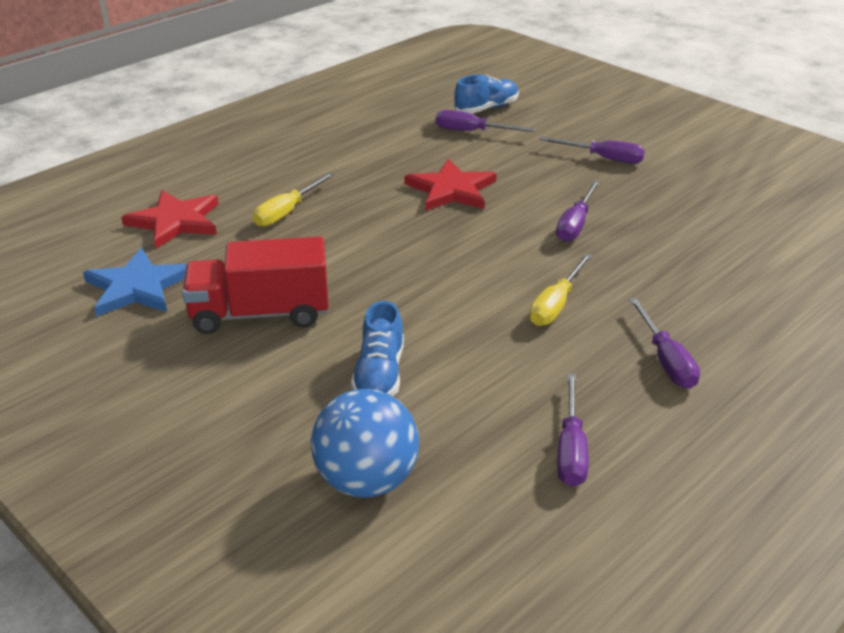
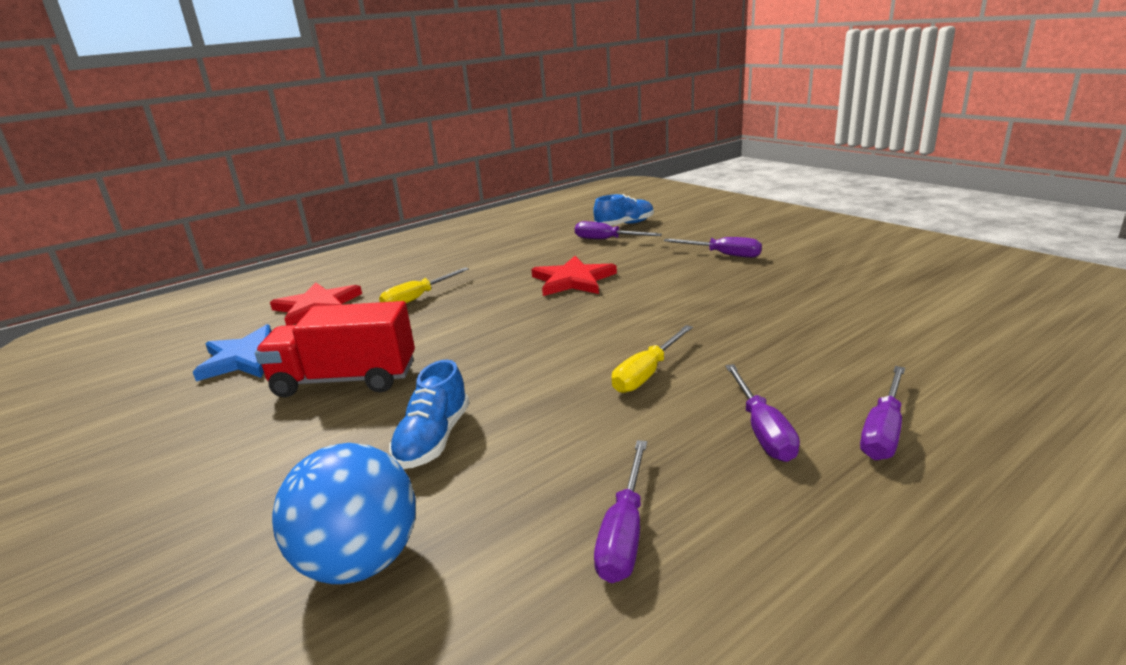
camera: 10 degrees right, 10 degrees down
(575, 224) = (684, 304): purple screwdriver -> purple screwdriver (883, 431)

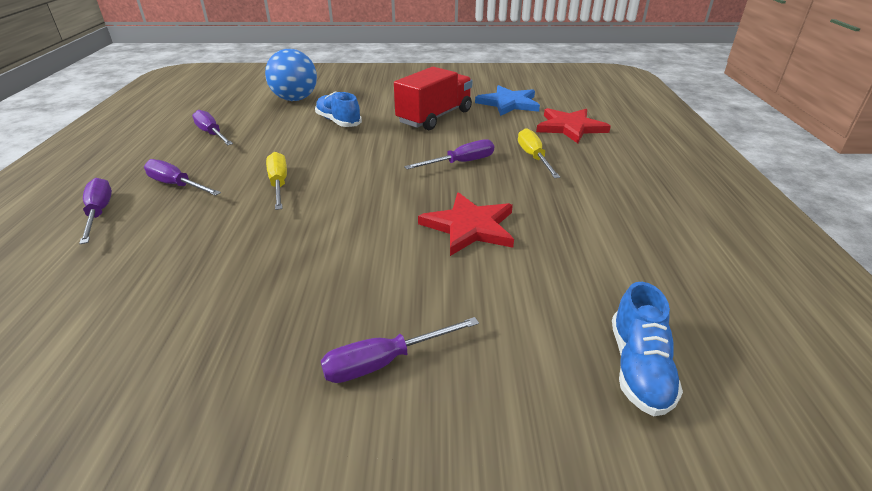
camera: 125 degrees right, 10 degrees up
(607, 240) = (576, 309): purple screwdriver -> purple screwdriver (461, 163)

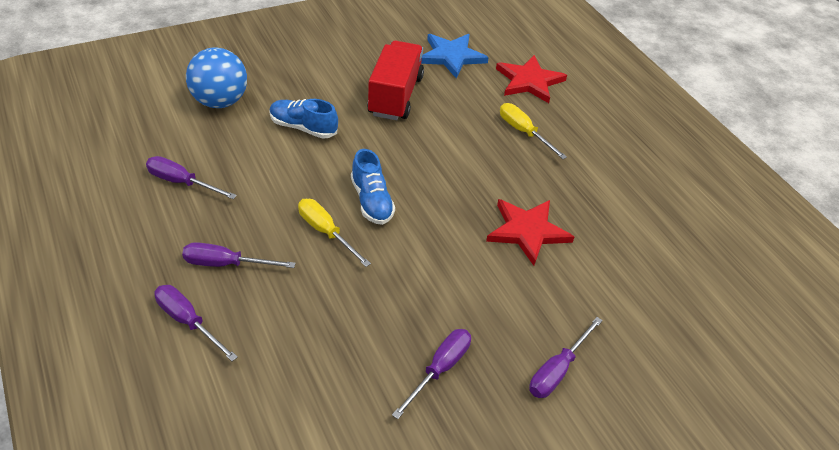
camera: 30 degrees left, 10 degrees up
(461, 163) = (467, 157): purple screwdriver -> purple screwdriver (440, 369)
(639, 368) = (704, 316): blue shoe -> blue shoe (371, 201)

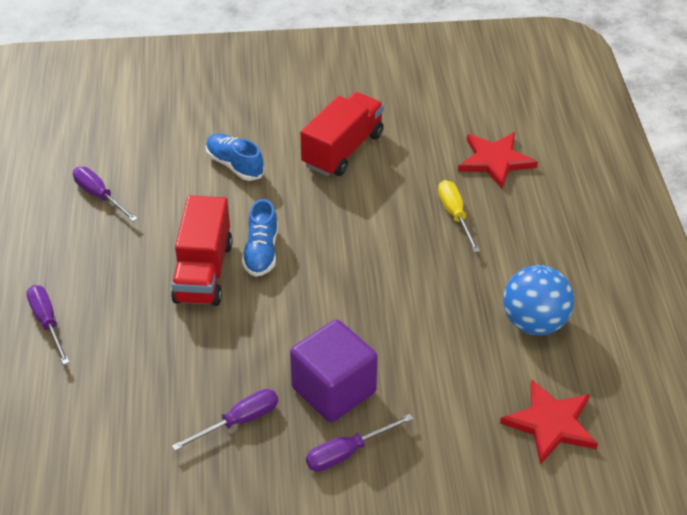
camera: 25 degrees right, 0 degrees up
(220, 101) = (170, 123): blue ball -> blue ball (534, 323)
(226, 264) = (102, 280): purple screwdriver -> none
(326, 232) = (203, 272): yellow screwdriver -> red truck
(451, 56) = (426, 117): blue star -> none
(511, 314) = (333, 390): none -> purple cube
(527, 231) = (397, 317): red star -> red star (551, 423)

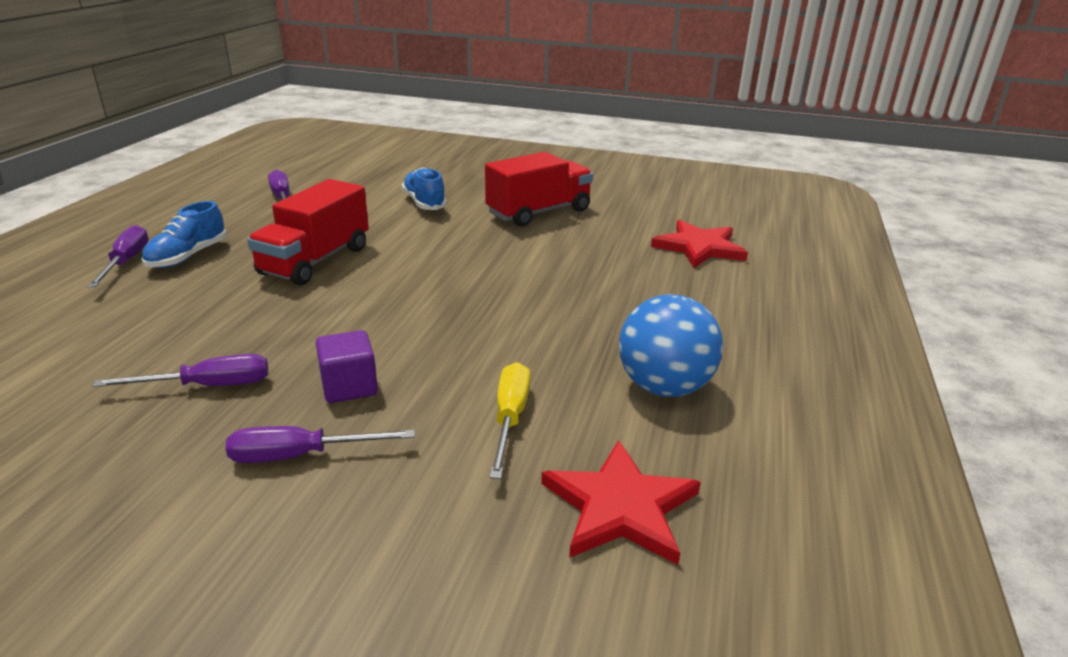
camera: 20 degrees right, 15 degrees down
(261, 252) = (388, 259): blue shoe -> blue shoe (188, 256)
(333, 390) = (349, 386): purple cube -> purple cube, size x0.57
(455, 215) = (624, 276): yellow screwdriver -> yellow screwdriver (510, 418)

